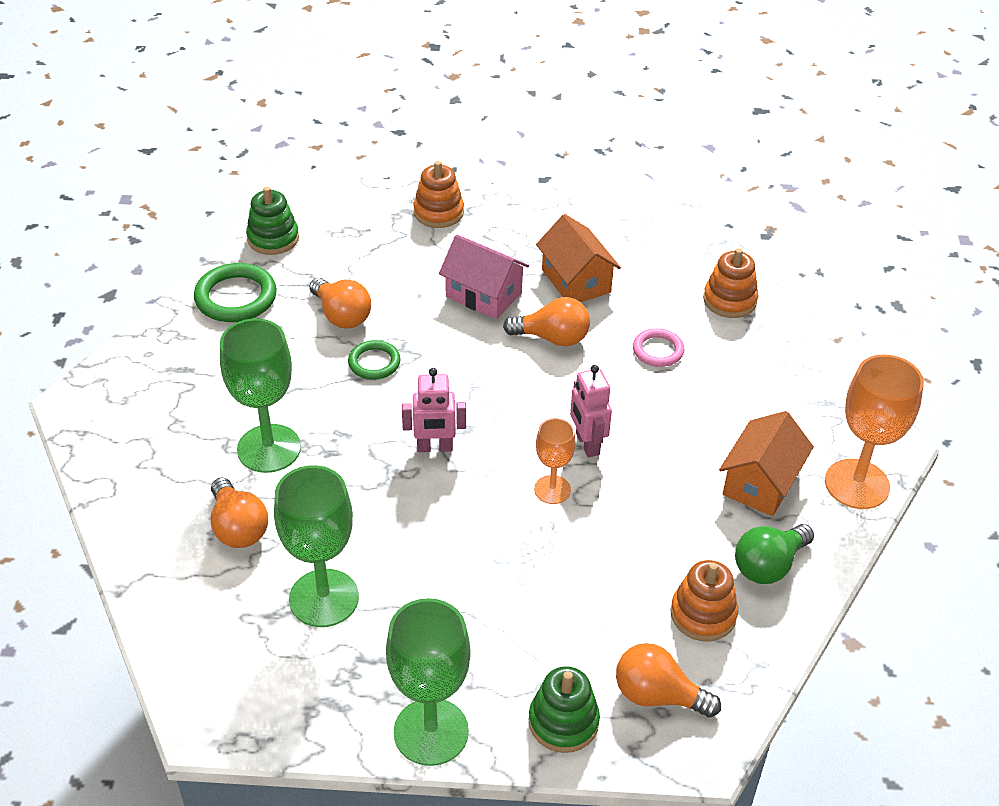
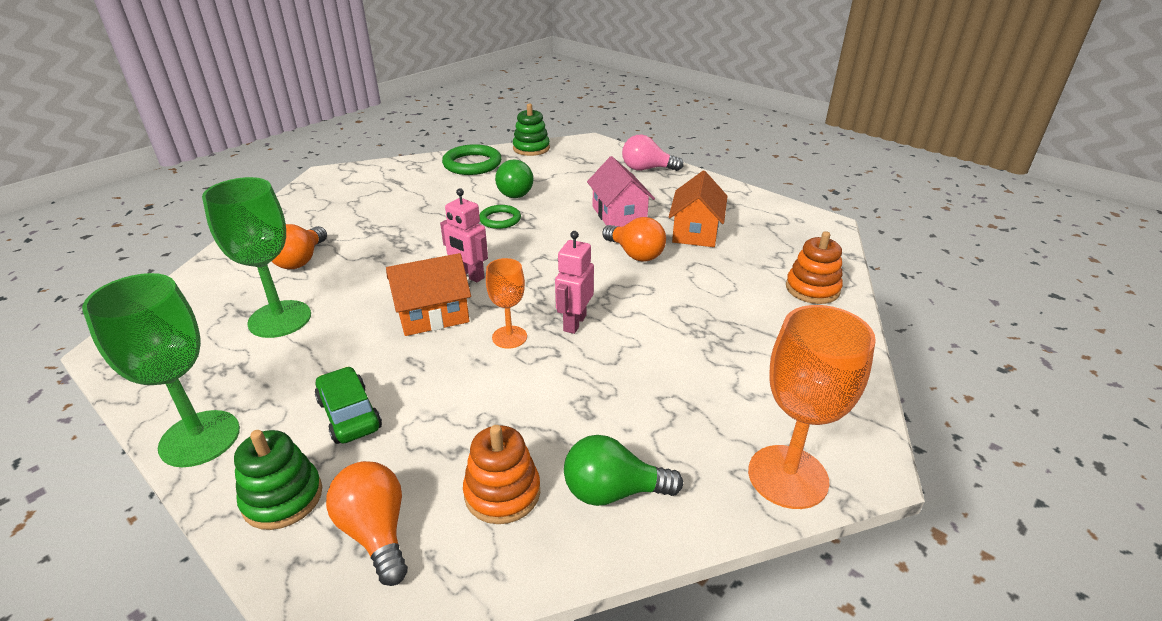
camera: 40 degrees right, 10 degrees down
(269, 448) = (378, 232): green goblet -> none
(341, 316) = (516, 192): orange light bulb -> green light bulb
(438, 212) = (646, 169): orange stacking toy -> pink light bulb
(519, 635) = (349, 414): none -> green car
(658, 350) = (708, 293): pink ring -> none
(760, 483) = (687, 422): orange house -> orange house (433, 315)

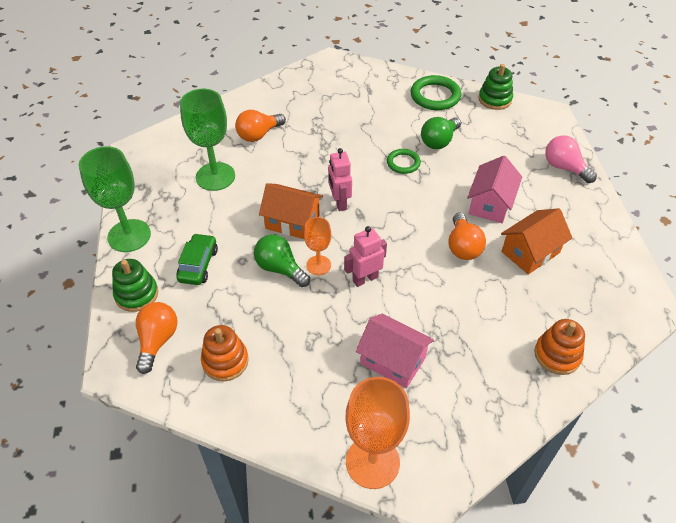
camera: 40 degrees right, 15 degrees up
(613, 491) = (275, 400): green light bulb -> green light bulb (280, 268)
(689, 374) = (393, 360): none -> pink house

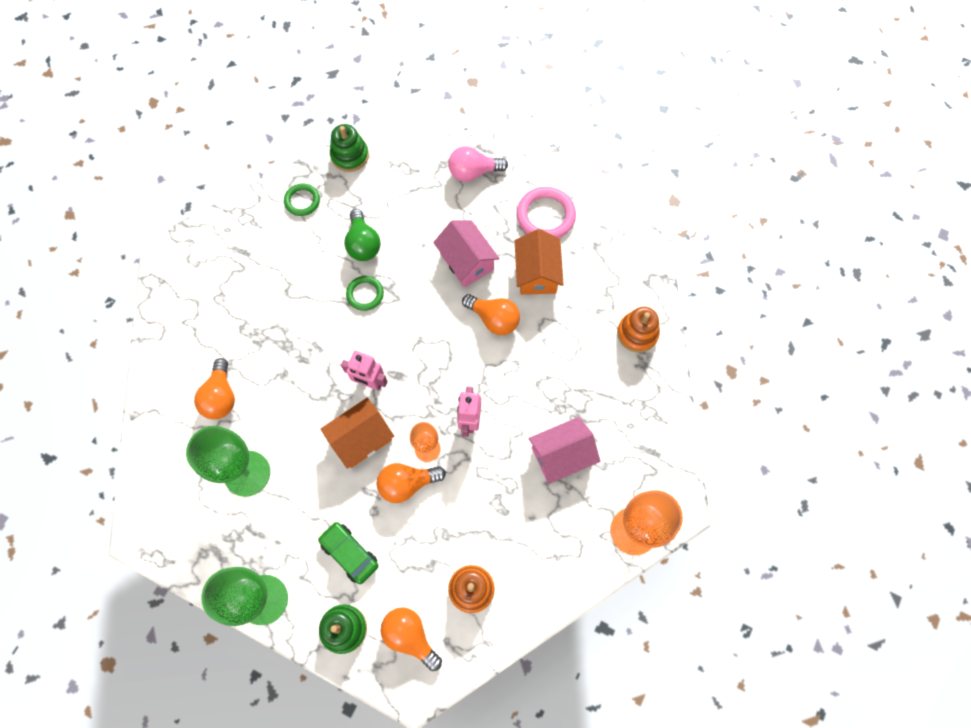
camera: 55 degrees left, 20 degrees up
(280, 268) = (407, 484): green light bulb -> orange light bulb
(435, 96) = (302, 201): green ring -> green ring, size x0.61
(584, 230) = (545, 216): none -> pink ring

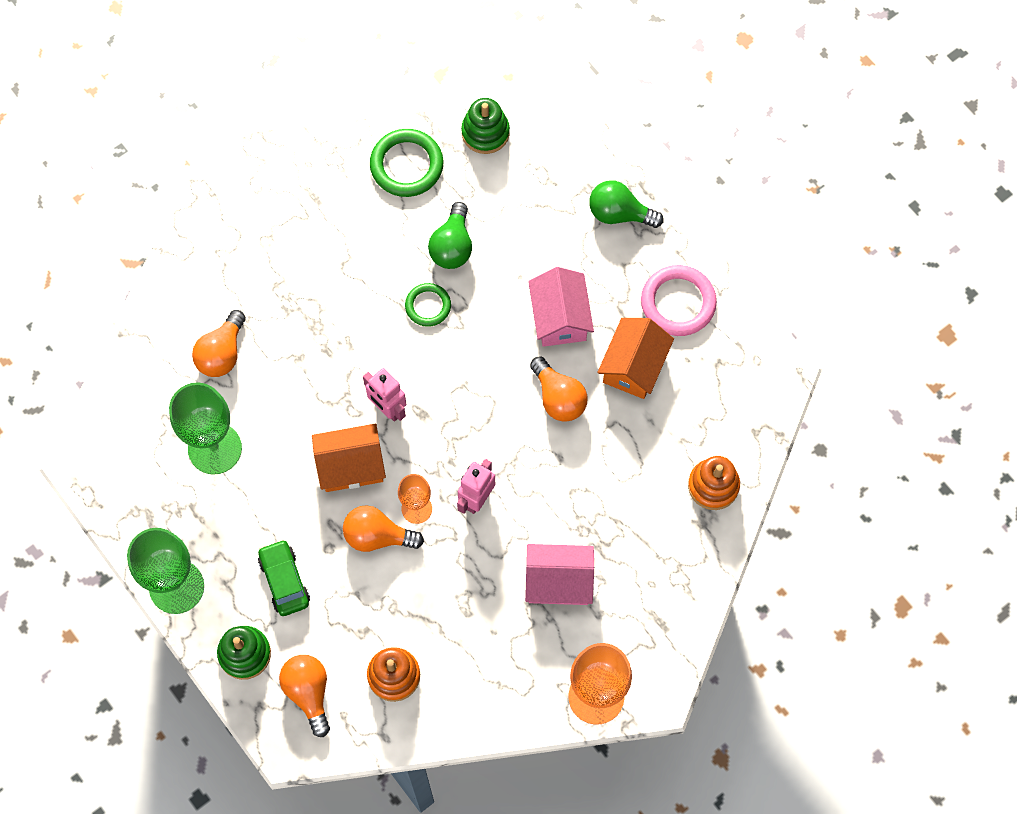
camera: 25 degrees right, 0 degrees up
(302, 201) = (406, 165): green ring -> green ring, size x1.64
(473, 172) = (619, 213): pink light bulb -> green light bulb

